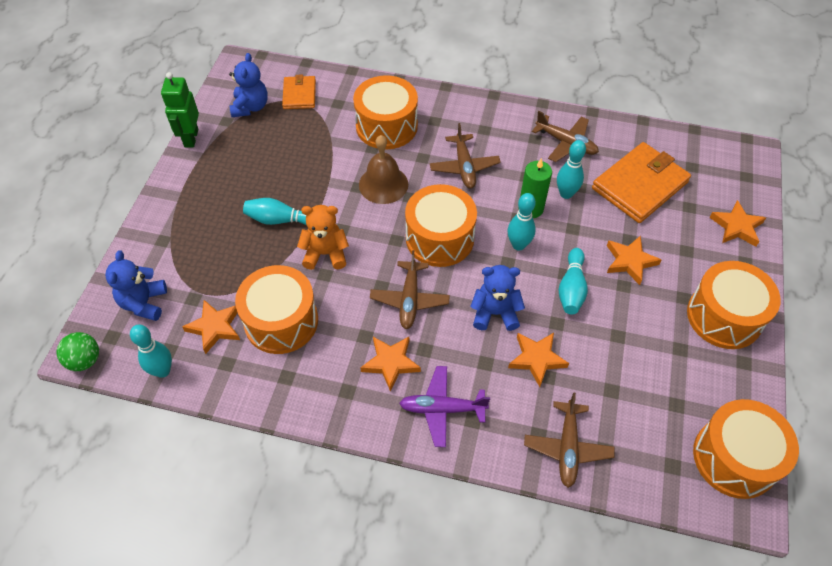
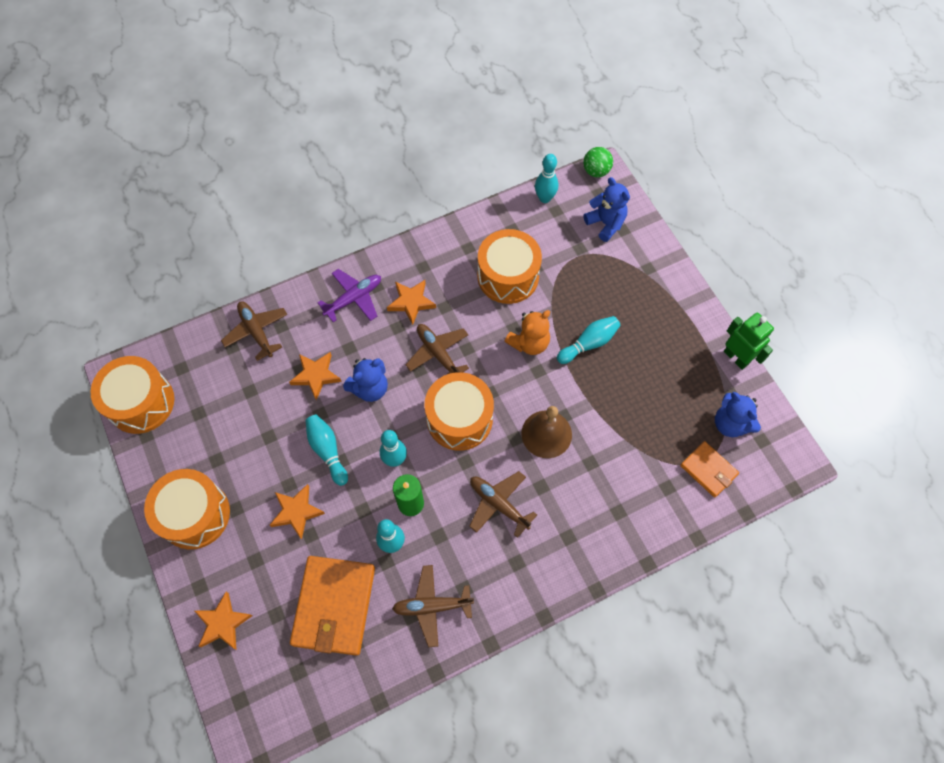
camera: 140 degrees right, 10 degrees up
(215, 327) = (544, 242): orange star -> none
(386, 126) = (602, 496): orange drum -> none

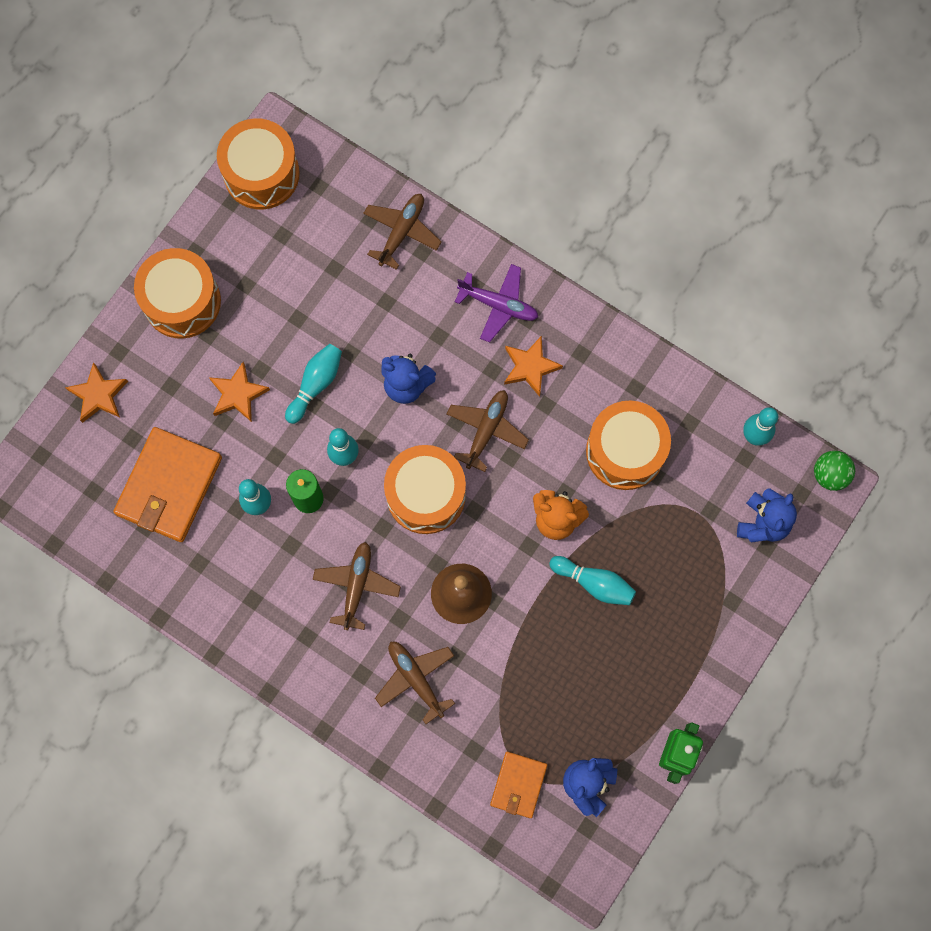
camera: 60 degrees right, 10 degrees up
(316, 375) = (388, 322): orange star -> none
(334, 606) = (169, 486): orange wallet -> orange wallet turned 45 degrees counterclockwise
(432, 606) = (219, 578): brown plane -> brown plane (416, 679)

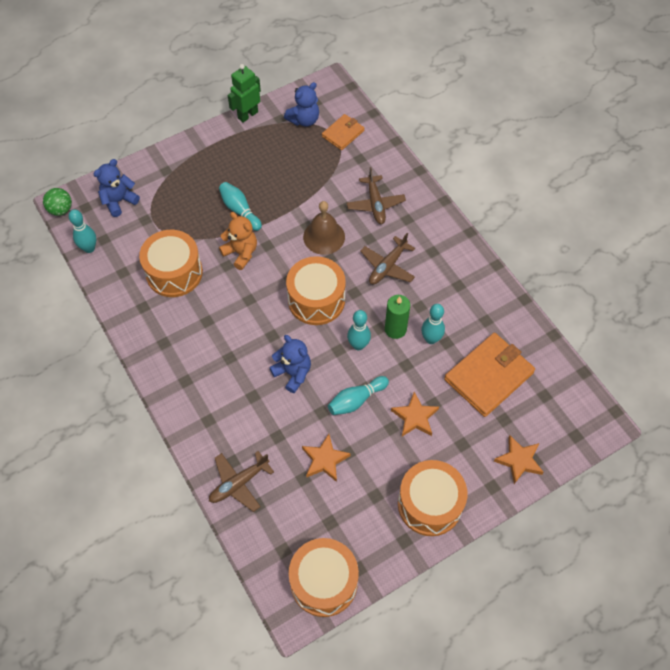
camera: 155 degrees left, 15 degrees down
(486, 430) = (255, 321): brown plane -> none
(498, 305) = (199, 399): purple plane -> none
(530, 367) = (202, 348): orange star -> orange star (324, 460)

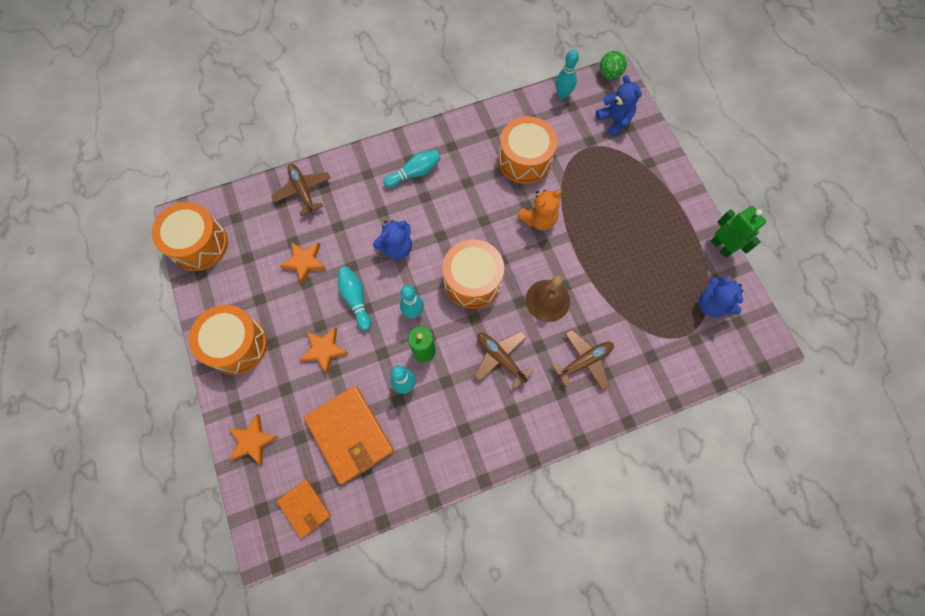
camera: 100 degrees right, 10 degrees up
(240, 210) = (591, 224): turquoise bowling pin -> turquoise bowling pin (414, 173)
(343, 133) = (689, 344): orange wallet -> orange wallet (305, 508)
(375, 204) = (584, 361): brown plane -> brown plane turned 150 degrees clockwise

